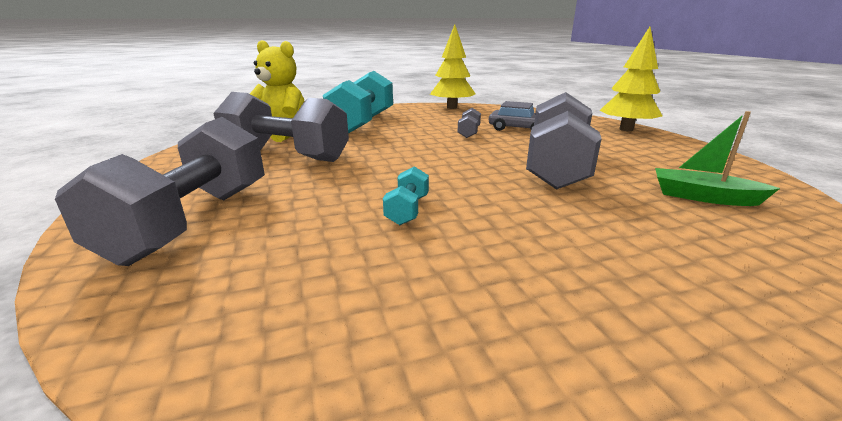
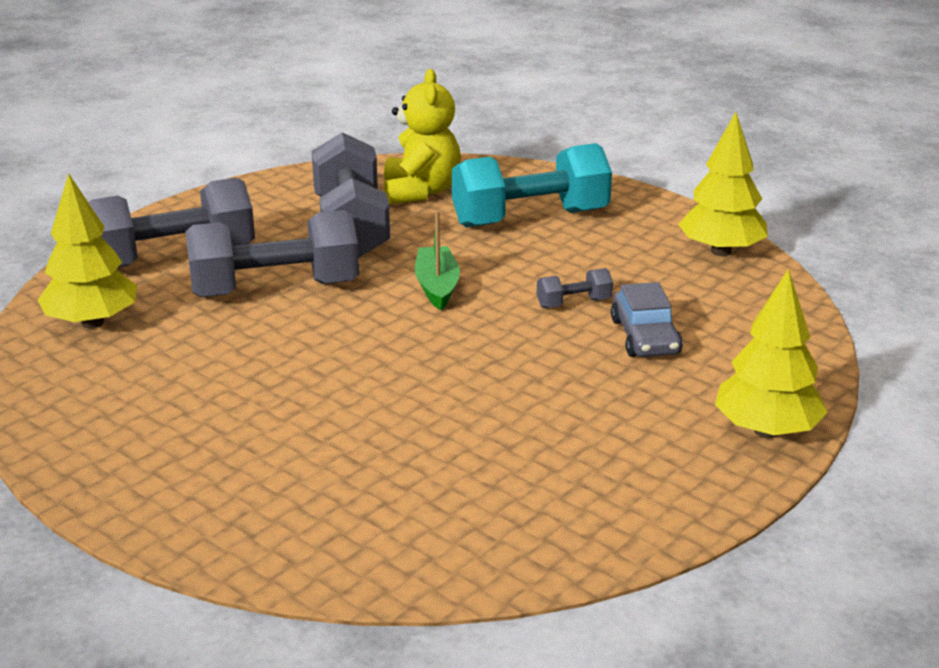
camera: 60 degrees right, 5 degrees up
(237, 300) = (92, 322): none -> yellow tree
(407, 210) = (268, 337): turquoise dumbbell -> none
(556, 167) = (477, 393): grey dumbbell -> grey dumbbell (275, 289)
(703, 197) = (458, 501): green boat -> green boat (437, 287)

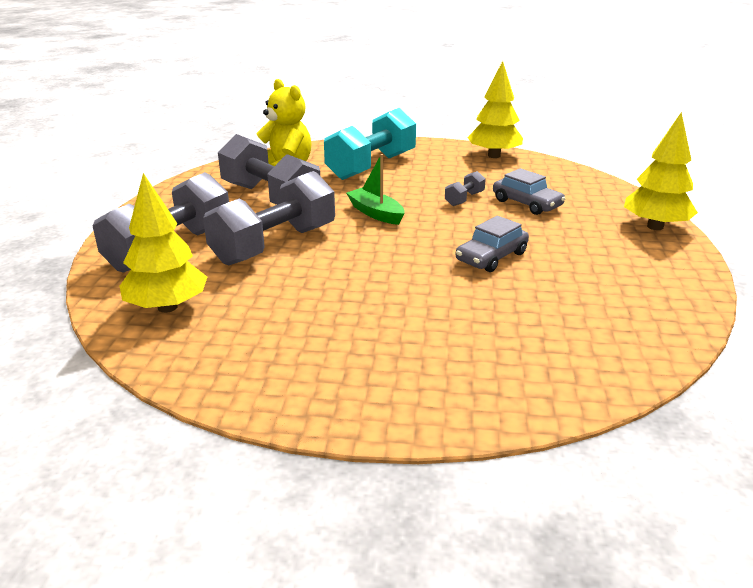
camera: 35 degrees left, 0 degrees up
(482, 390) = (491, 257): none -> grey car

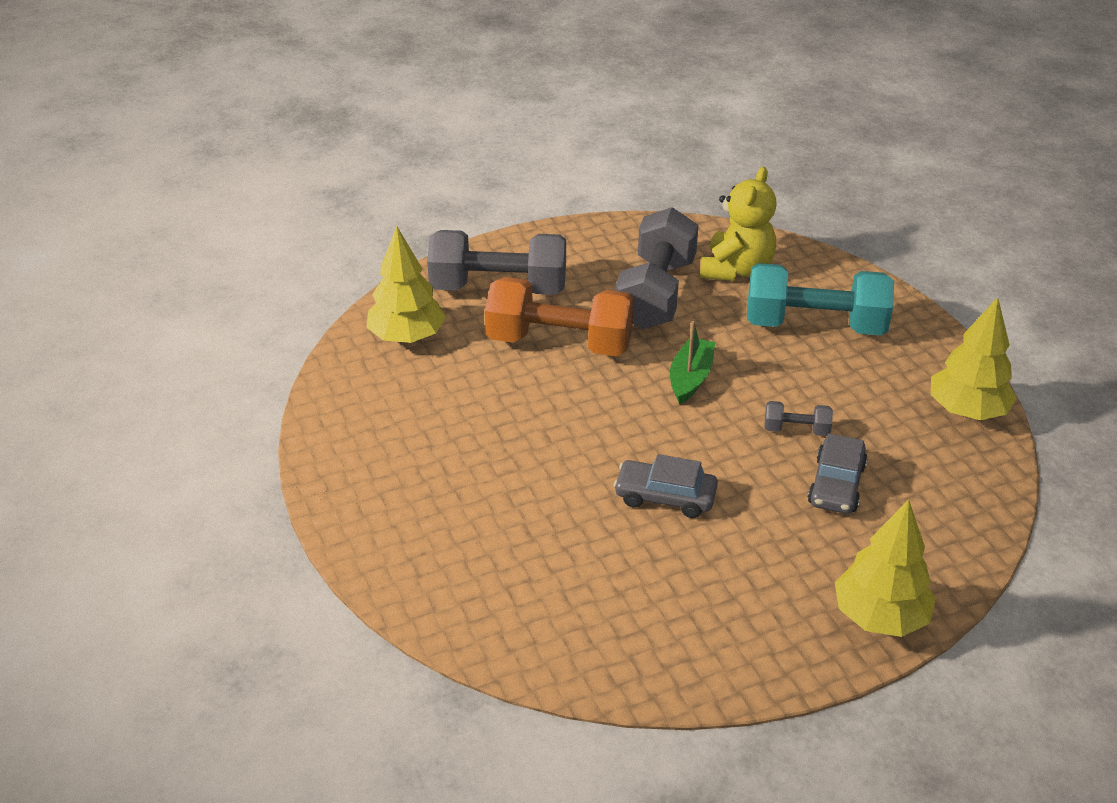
camera: 60 degrees right, 10 degrees up
(274, 245) = (559, 343): grey dumbbell -> orange dumbbell

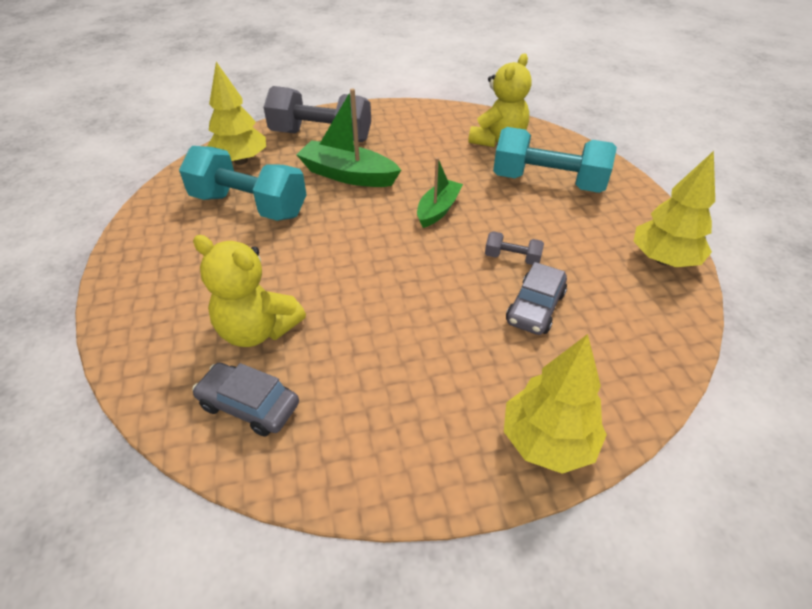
camera: 10 degrees right, 5 degrees up
(451, 400) = (249, 205): none -> turquoise dumbbell
(536, 549) = (257, 330): none -> yellow teddy bear
(559, 343) = (348, 175): orange dumbbell -> green boat
(655, 293) = (432, 150): grey dumbbell -> none
(665, 497) = (384, 299): grey car -> grey car (249, 405)

